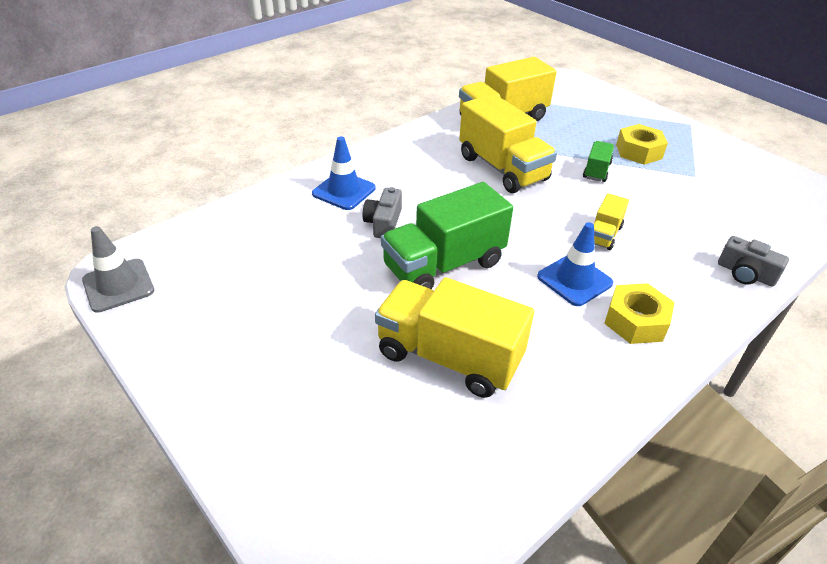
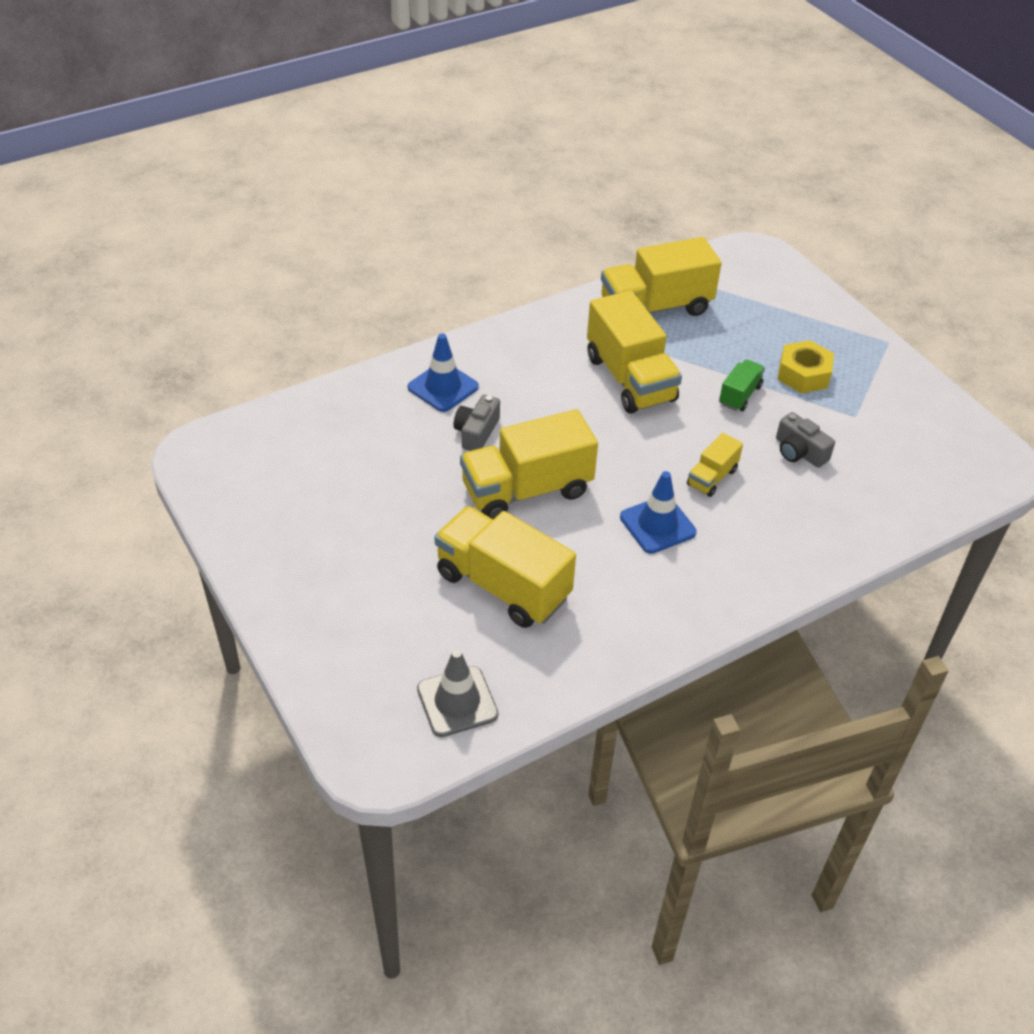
camera: 10 degrees right, 5 degrees up
(118, 285) = (201, 469): grey traffic cone -> grey traffic cone (457, 702)
(444, 265) = (526, 490): green truck -> yellow truck
(635, 321) = (702, 577): yellow nut -> none
(745, 273) = (846, 543): grey camera -> grey camera (799, 452)

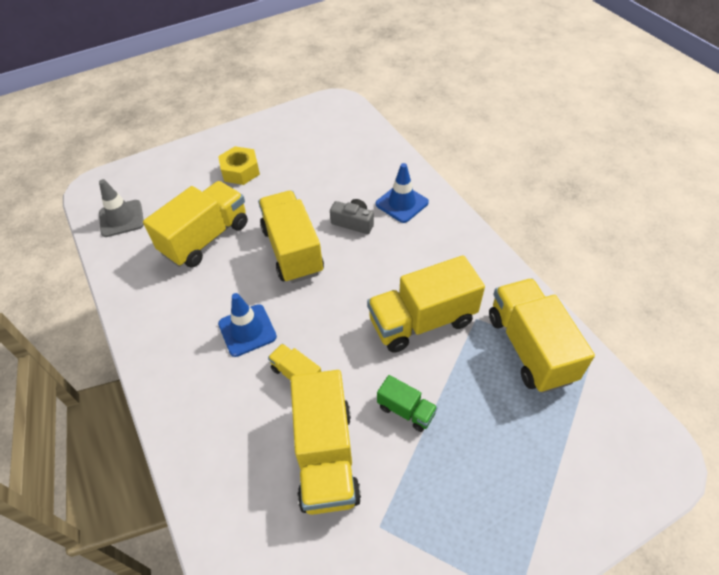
camera: 95 degrees right, 5 degrees up
(799, 452) = (326, 456): grey camera -> yellow truck
(803, 374) = (443, 479): yellow nut -> yellow nut (240, 171)

